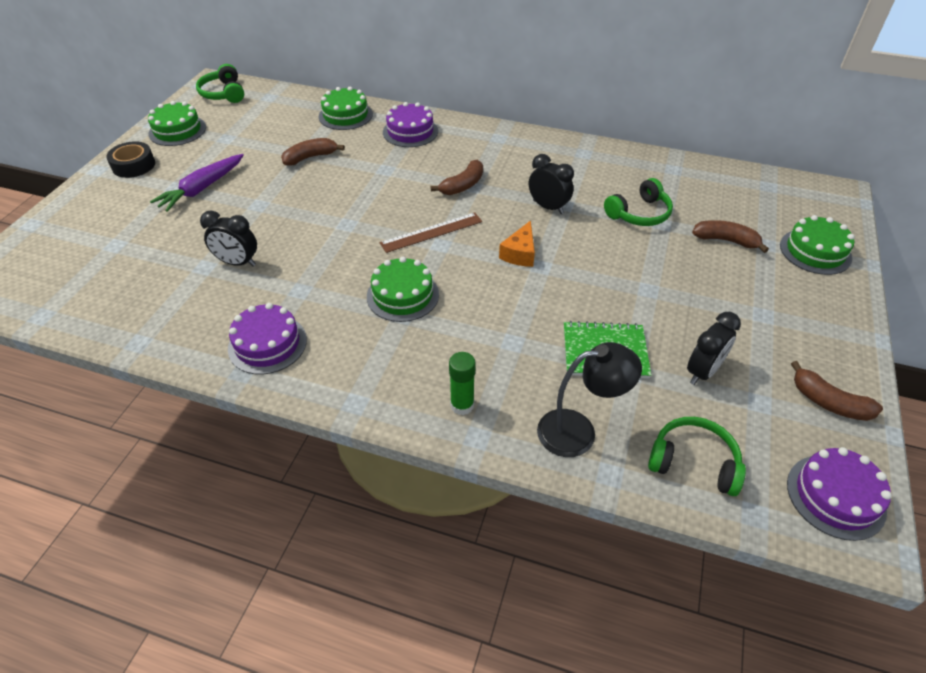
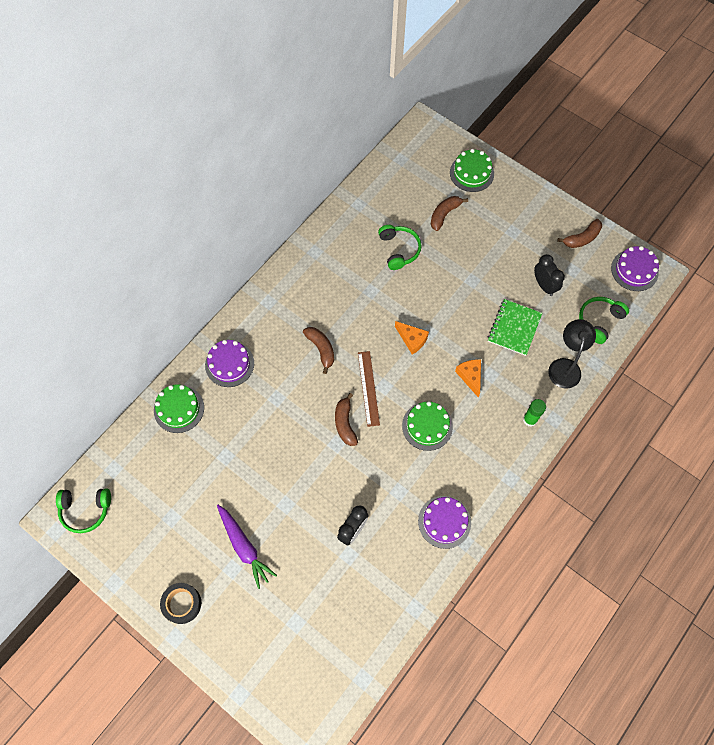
camera: 70 degrees left, 20 degrees up
(177, 130) = (137, 560): green cake -> none
(310, 157) = (234, 452): brown banana -> brown banana (345, 423)
(498, 321) = (470, 376): none -> orange cheese
(548, 207) = (370, 302): black clock -> none

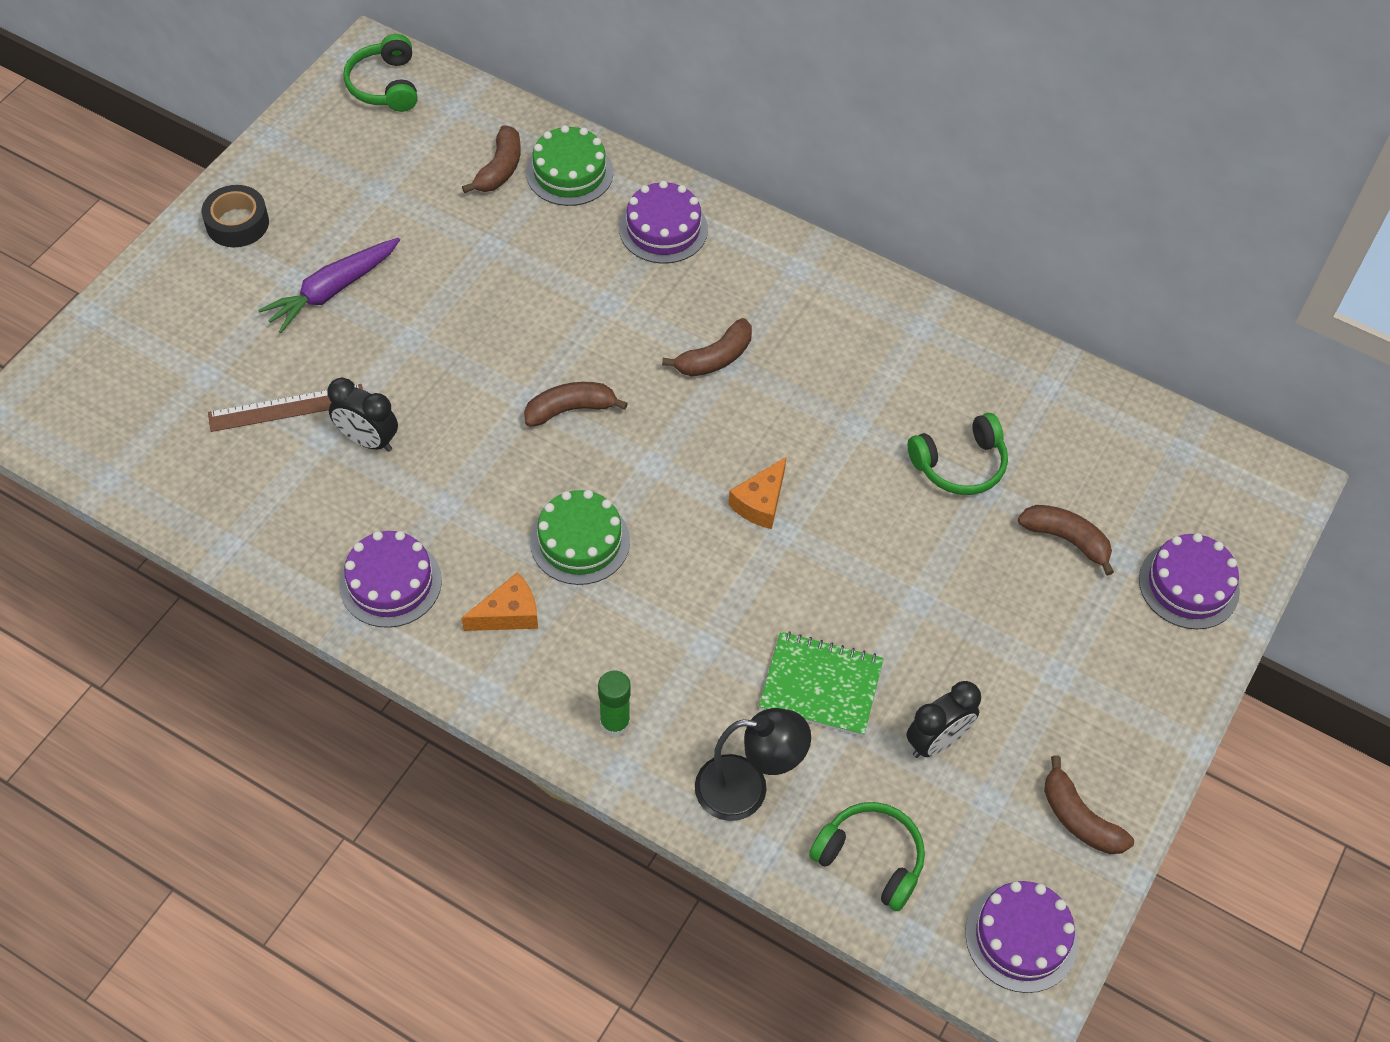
camera: 80 degrees right, 10 degrees down
(168, 447) = (500, 169): none -> brown banana
(368, 388) = (646, 439): brown ruler -> brown ruler (287, 408)
(470, 376) = (695, 609): orange cheese -> orange cheese (509, 614)
(471, 173) = (1188, 585): green cake -> purple cake

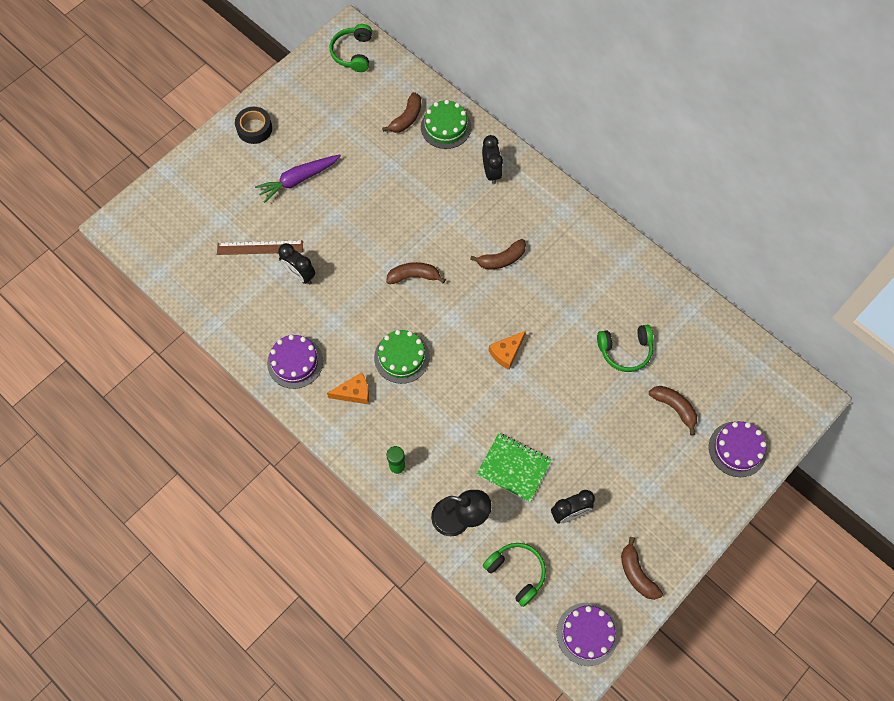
camera: 15 degrees right, 10 degrees up
(663, 229) = (491, 172): purple cake -> black clock

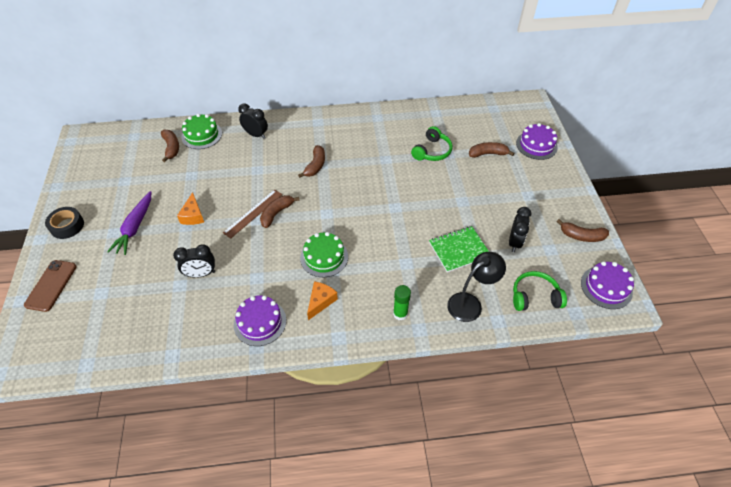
camera: 50 degrees left, 15 degrees down
(196, 178) = (51, 285): none -> brown phone
(260, 247) = (152, 283): brown ruler -> brown ruler (253, 213)
(353, 53) = (95, 143): green headphones -> none
(506, 353) = (378, 203): orange cheese -> orange cheese (193, 215)

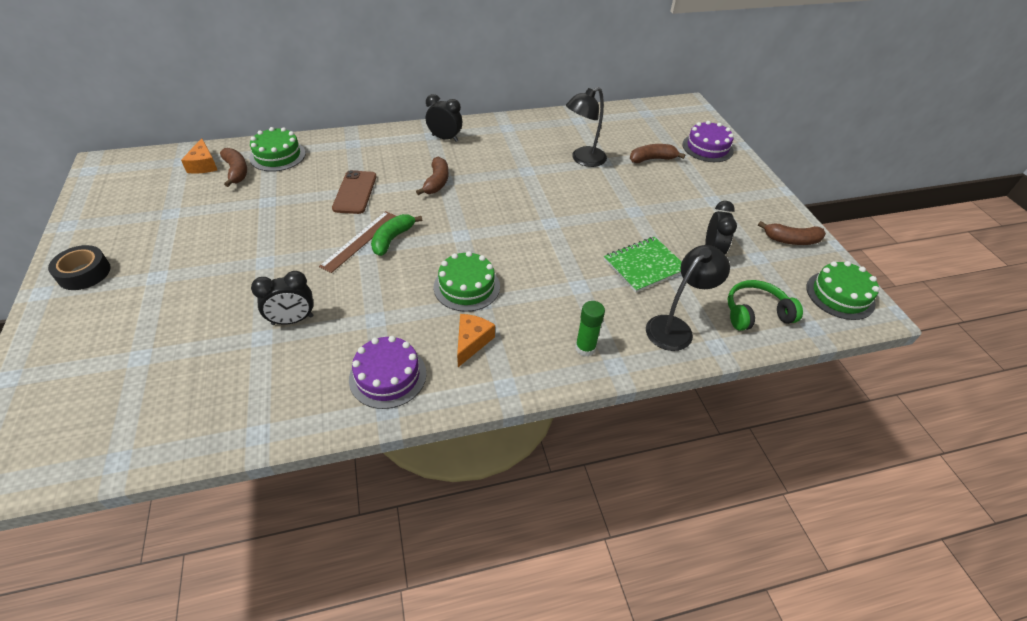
camera: 10 degrees left, 5 degrees down
(51, 285) = (58, 353): brown phone -> brown phone (355, 192)
(135, 227) = (189, 268): purple carrot -> none
(193, 215) = (274, 248): orange cheese -> orange cheese (203, 165)
(256, 135) = (352, 152): black clock -> black clock (445, 138)
(276, 213) = (392, 239): brown banana -> green banana
(432, 151) = (583, 159): green headphones -> black lamp
(606, 287) = (840, 295): purple cake -> green cake

